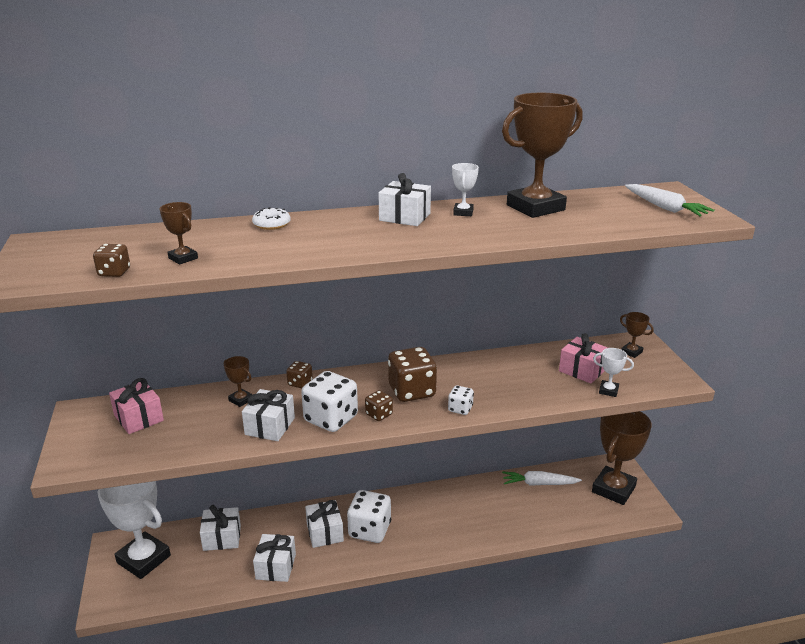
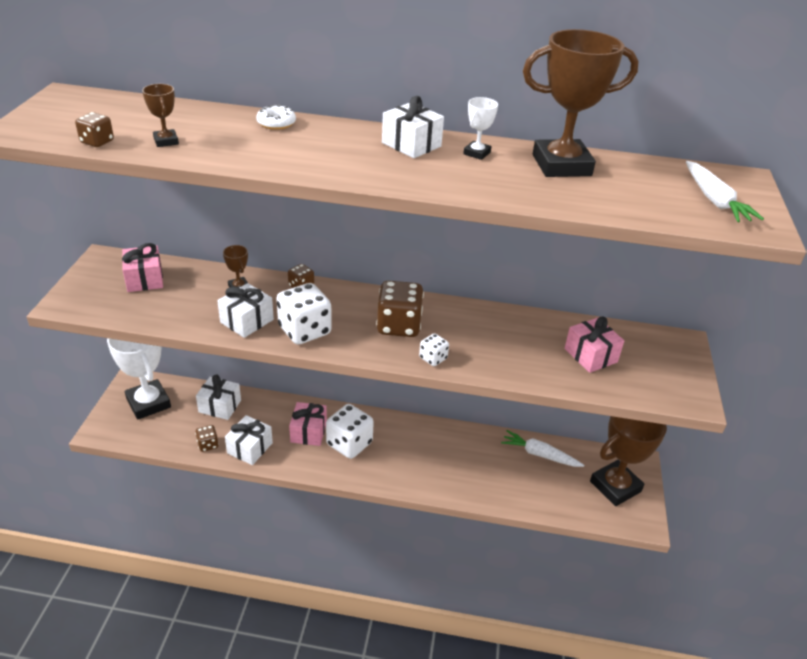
camera: 20 degrees right, 10 degrees up
(325, 532) = (308, 432): white gift -> pink gift
(379, 414) = (351, 340): brown dice -> brown dice (208, 445)
(608, 391) = (602, 386): white trophy -> none
(631, 352) = (662, 351): brown trophy -> none

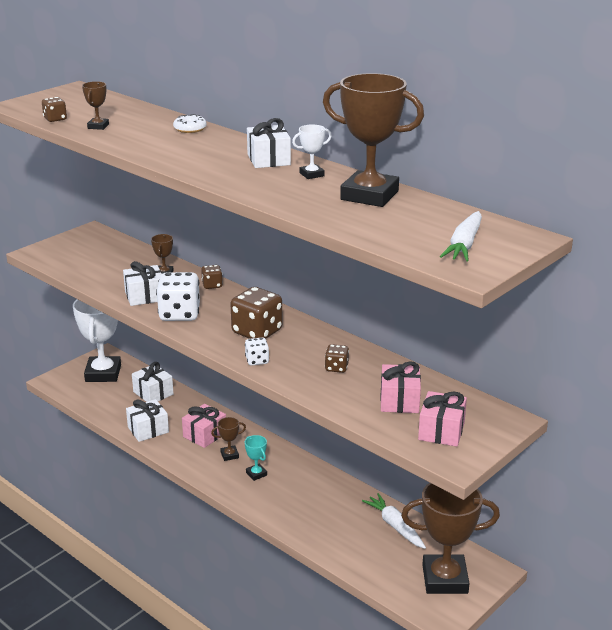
camera: 35 degrees right, 10 degrees down
(145, 279) = (104, 251): pink gift -> pink gift (441, 431)
(208, 445) = (119, 416): brown dice -> brown dice (336, 368)
(349, 444) = (229, 455): white dice -> brown trophy
(389, 453) = (256, 474): none -> turquoise trophy

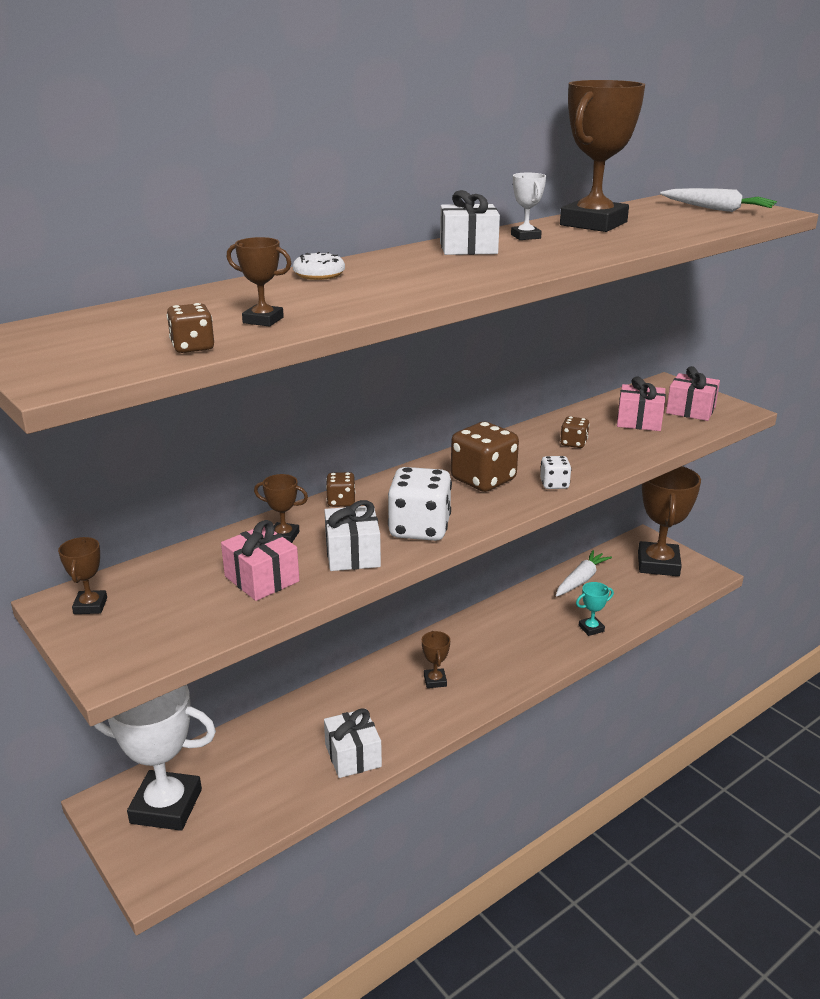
camera: 80 degrees left, 0 degrees up
(88, 237) = (90, 606): none -> brown trophy
(153, 393) = (256, 746): white gift -> none
(205, 435) = (383, 700): pink gift -> pink gift (262, 579)
(256, 474) = (479, 662): turquoise trophy -> turquoise trophy (591, 628)
(395, 526) = (581, 579): white carrot -> white carrot turned 150 degrees clockwise

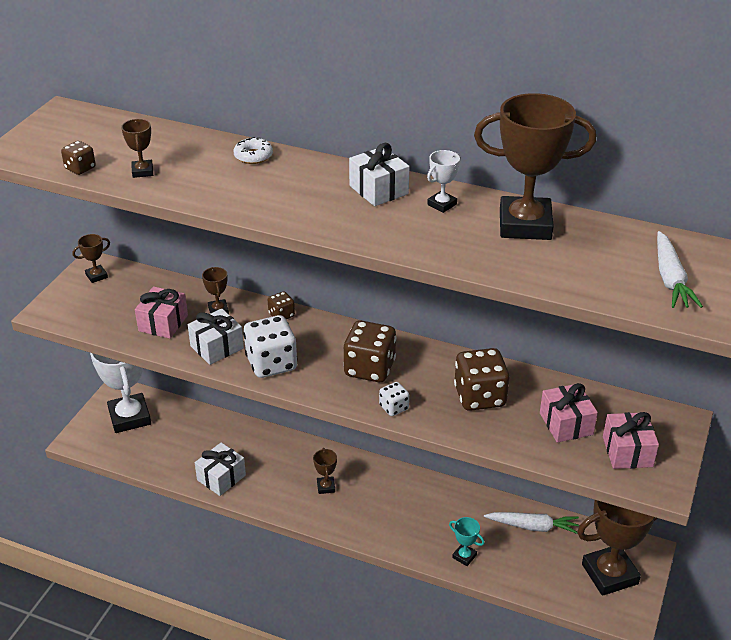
camera: 60 degrees right, 10 degrees up
(435, 681) = (326, 487): brown trophy -> brown trophy turned 60 degrees counterclockwise
(573, 443) = (479, 397): brown dice -> brown dice, size x1.96

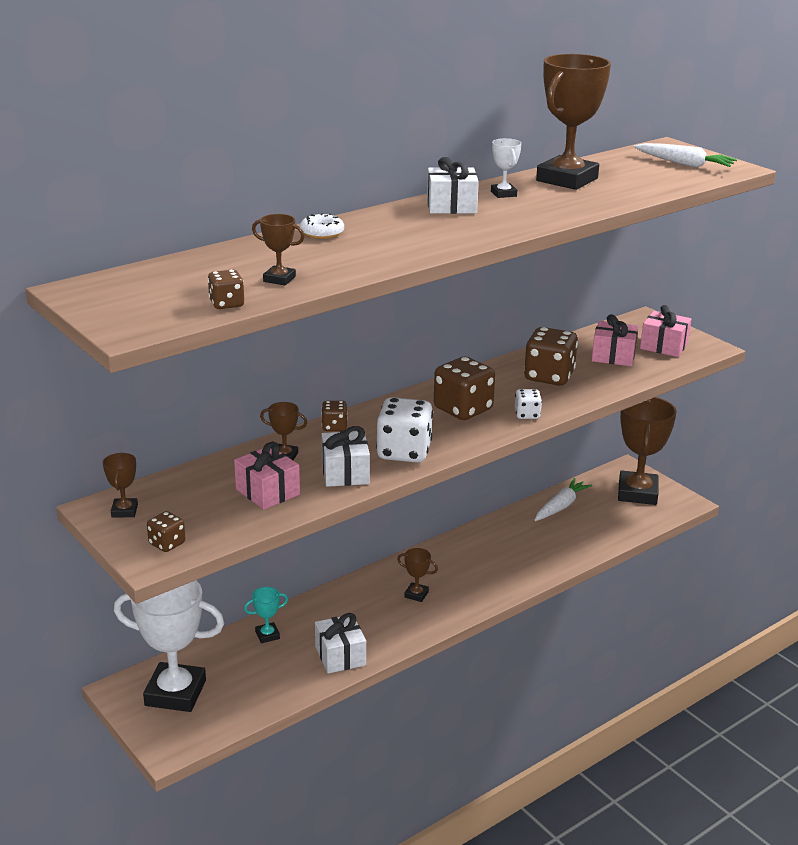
camera: 60 degrees left, 10 degrees down
(69, 309) = (167, 544): none -> brown dice
(464, 556) = (566, 551): turquoise trophy -> turquoise trophy (267, 635)

